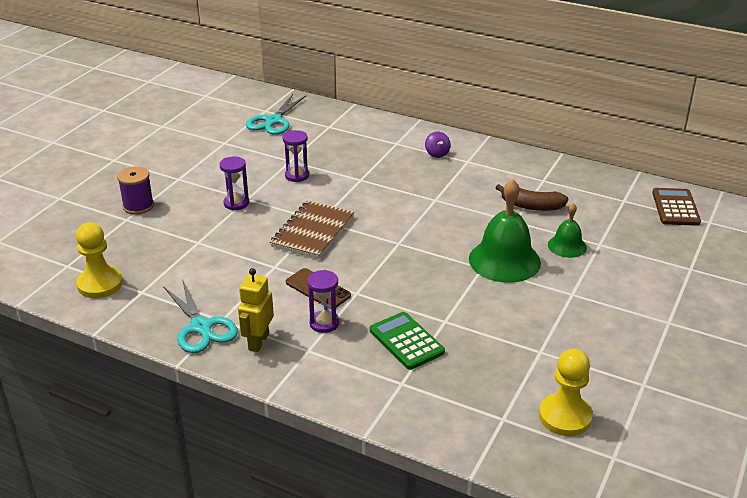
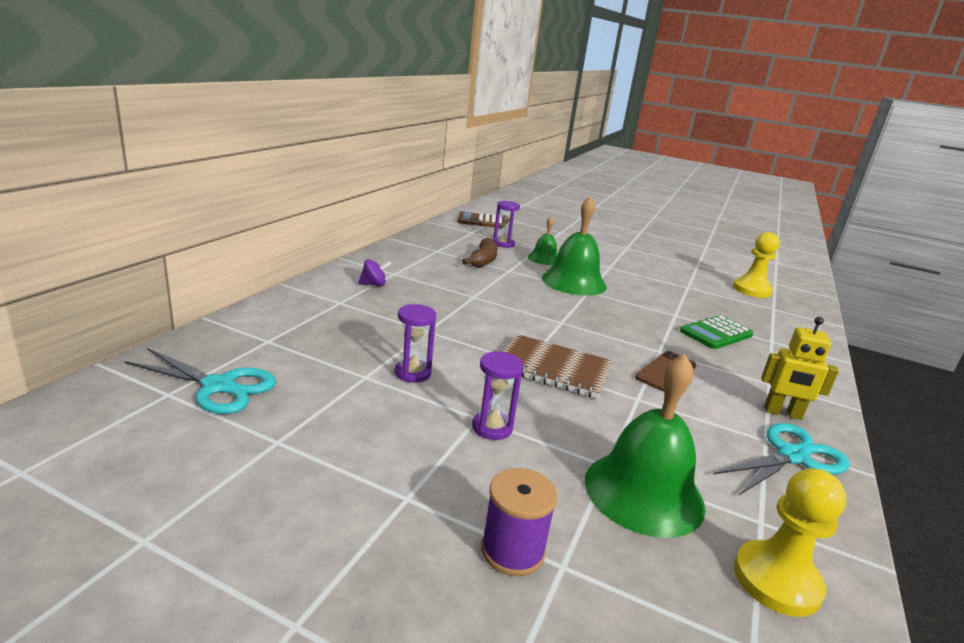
camera: 95 degrees left, 10 degrees down
(172, 252) = (644, 492): none -> green bell
(324, 323) = (721, 371): purple hourglass -> purple hourglass (503, 244)

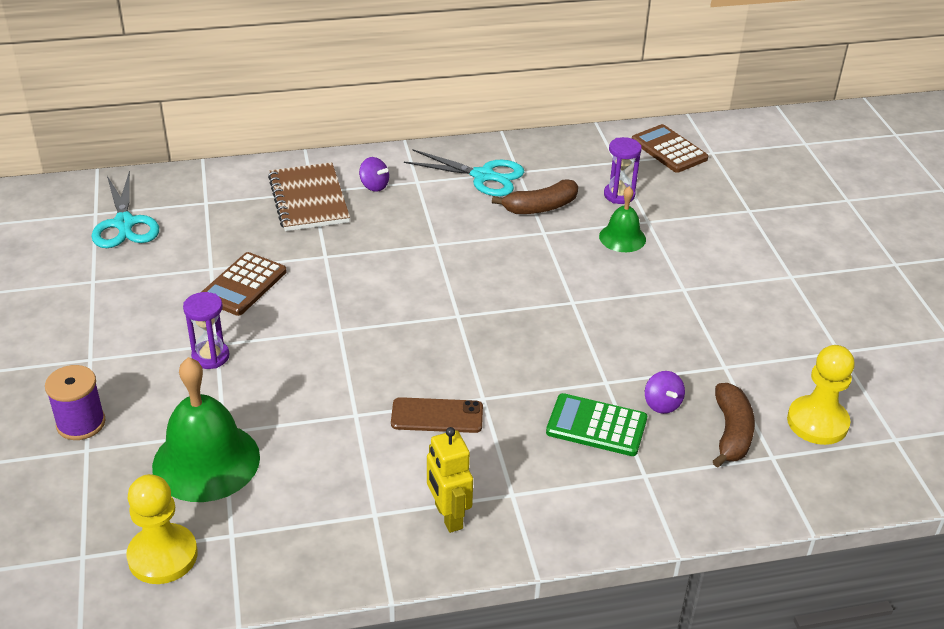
camera: 55 degrees right, 15 degrees up
(412, 373) = (243, 285): purple hourglass -> brown calculator
(554, 368) = (348, 348): brown notebook -> brown notebook (309, 199)
(574, 282) = (584, 283): green bell -> none
(709, 311) = (662, 404): none -> purple spinning top
(747, 308) = (731, 433): none -> brown banana
(792, 456) = (362, 537): turquoise scissors -> turquoise scissors (483, 176)

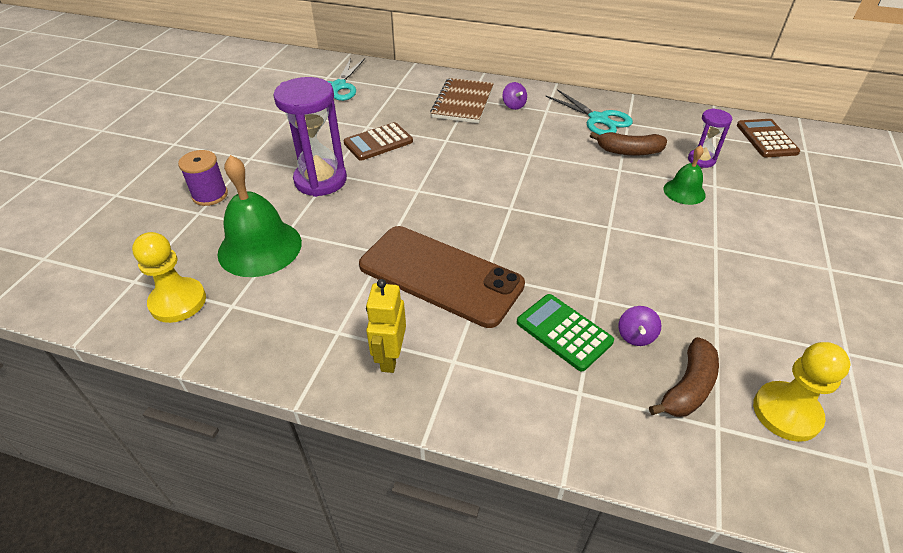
camera: 30 degrees right, 5 degrees up
(210, 356) = (320, 180): purple hourglass -> purple hourglass, size x1.88
(437, 416) = (440, 275): brown phone -> brown phone, size x2.08

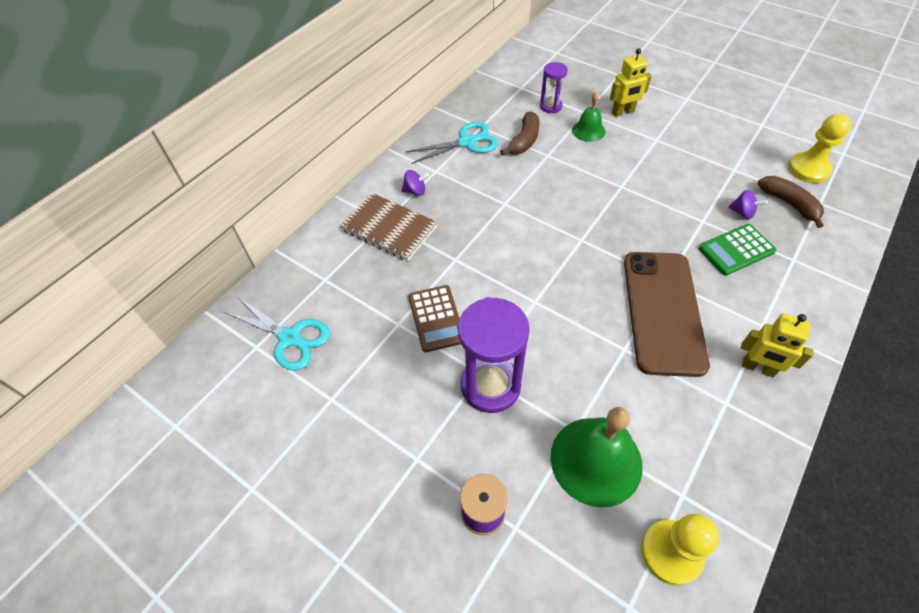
camera: 70 degrees left, 10 degrees up
(440, 275) = (663, 311): brown phone -> brown phone turned 45 degrees counterclockwise
(743, 214) = (623, 112): none -> yellow robot
(766, 139) = (535, 64): brown calculator -> none

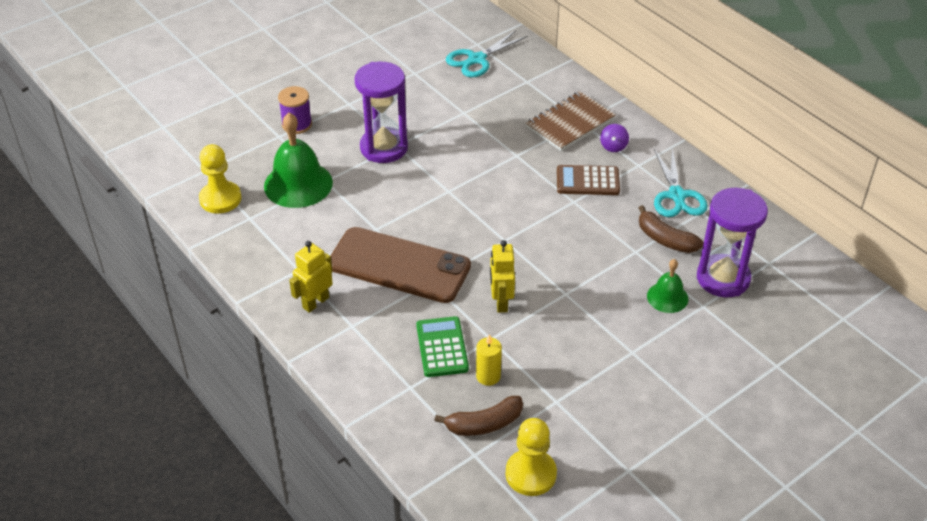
camera: 105 degrees right, 10 degrees down
(436, 318) = (458, 132): brown calculator -> brown calculator (587, 181)
(551, 106) = (723, 278): purple hourglass -> purple hourglass, size x1.88
(623, 112) = (693, 340): yellow robot -> yellow robot (501, 302)
(742, 213) = (488, 376): purple spinning top -> yellow candle

